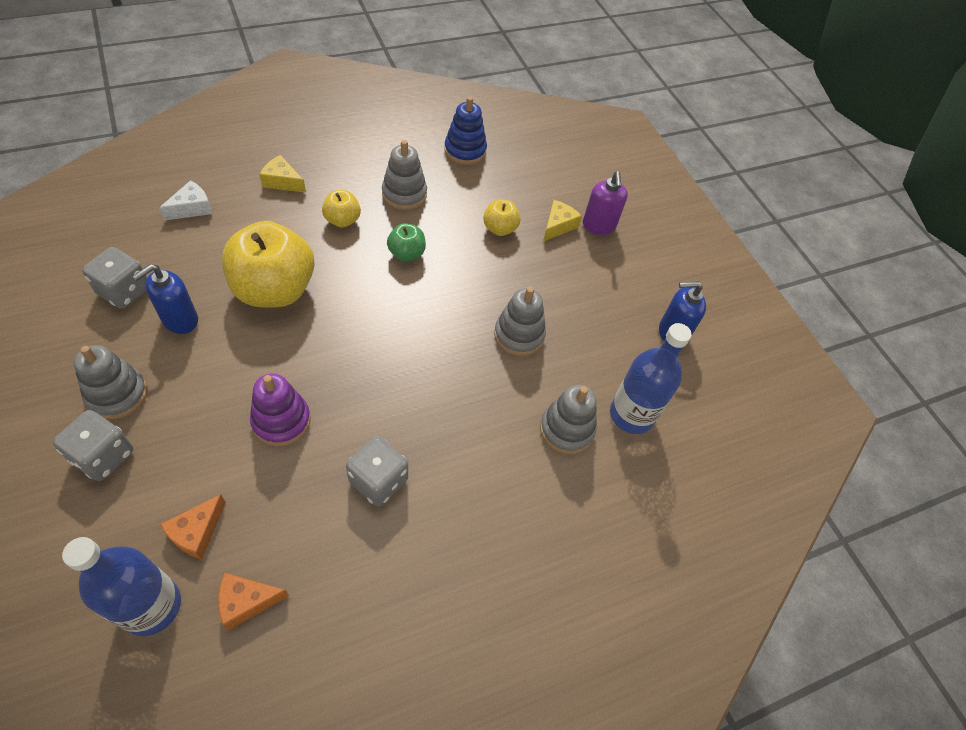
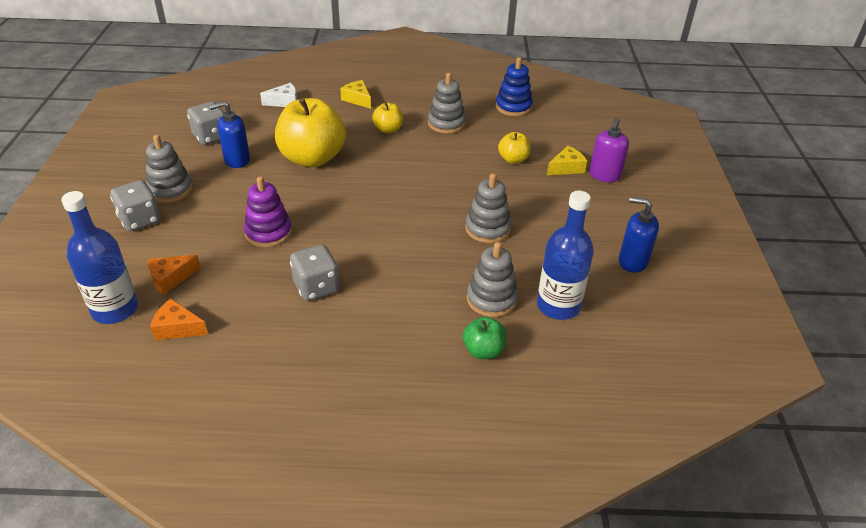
camera: 30 degrees right, 15 degrees down
(406, 253) = (425, 159): green apple -> green apple (483, 351)

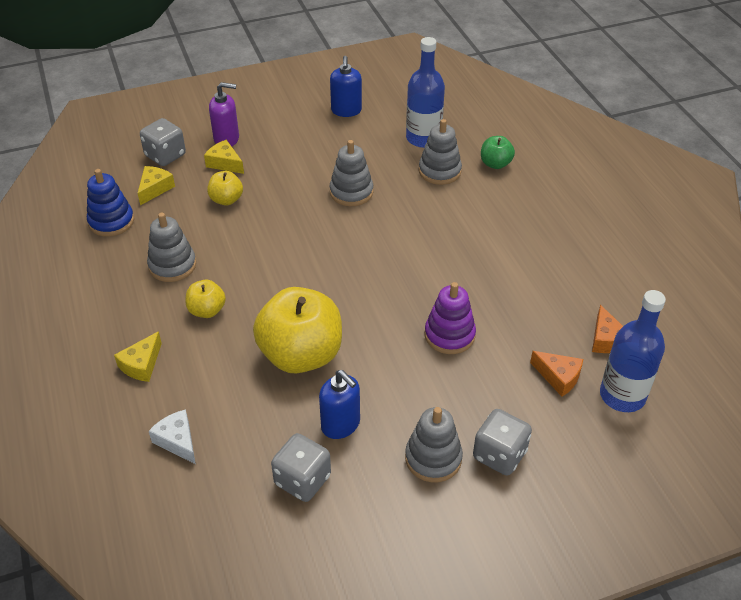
camera: 110 degrees left, 5 degrees up
(316, 287) = (497, 272): grey dice -> grey dice (165, 155)
(545, 130) = (155, 189): none -> yellow cheese

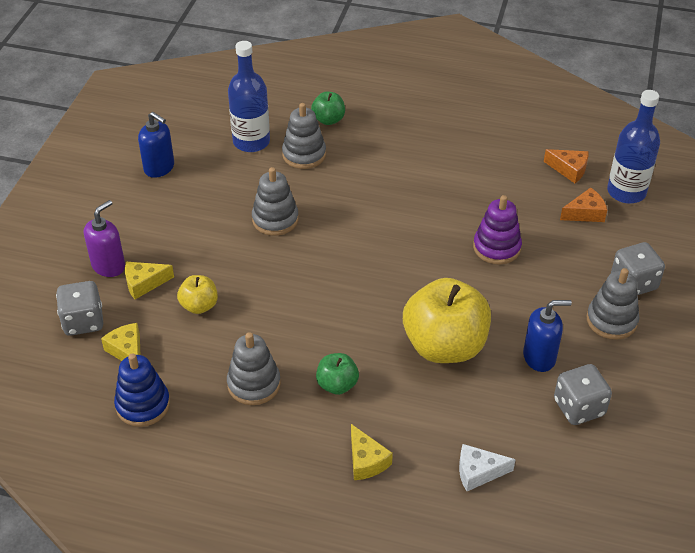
camera: 55 degrees left, 0 degrees up
(207, 310) = (337, 385): yellow apple -> green apple

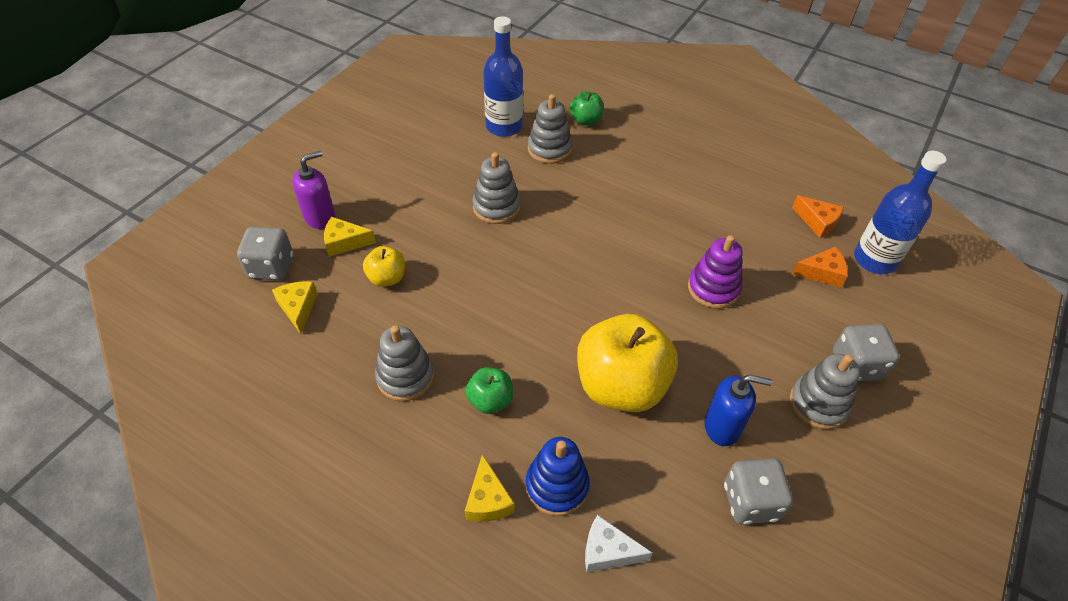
camera: 15 degrees right, 5 degrees up
(143, 405) = (287, 370): blue stacking toy -> blue stacking toy (557, 486)
(159, 168) = (408, 133): blue soap dispenser -> none

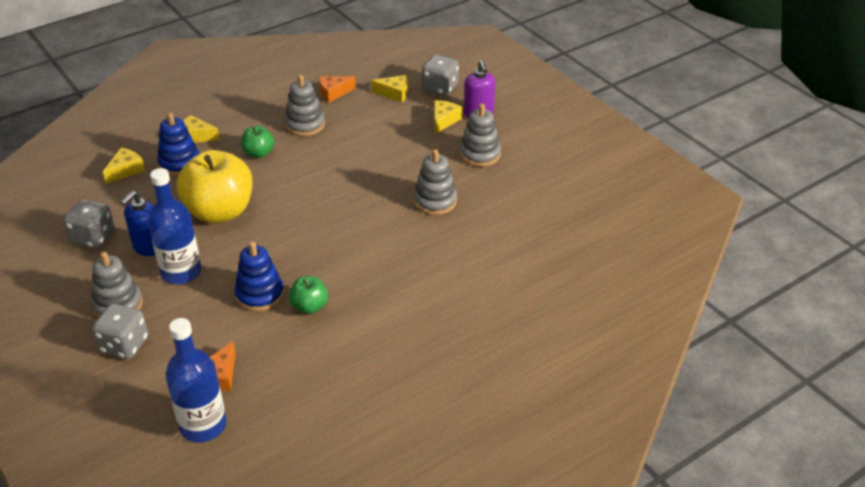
camera: 115 degrees right, 10 degrees down
(387, 278) = (395, 132): yellow apple -> none
(504, 126) = (543, 234): blue bottle -> blue bottle (181, 272)
(549, 149) = (493, 254): grey stacking toy -> grey stacking toy (480, 154)
(586, 120) = (525, 293): green apple -> green apple (309, 306)
(608, 551) = (126, 170): white cheese -> yellow cheese
(713, 288) = (260, 294): purple stacking toy -> blue stacking toy
(817, 222) = (277, 408): orange cheese -> orange cheese (333, 93)

